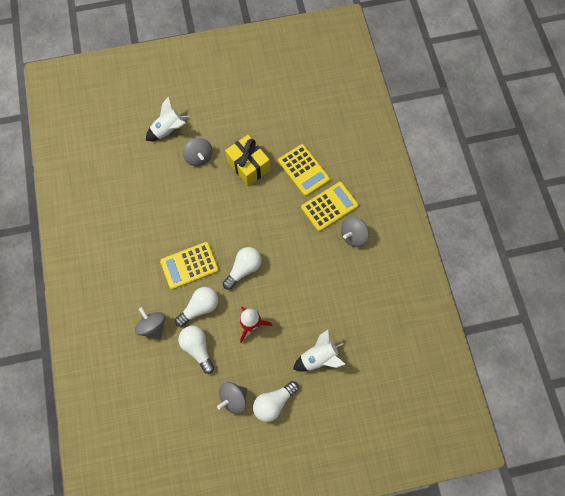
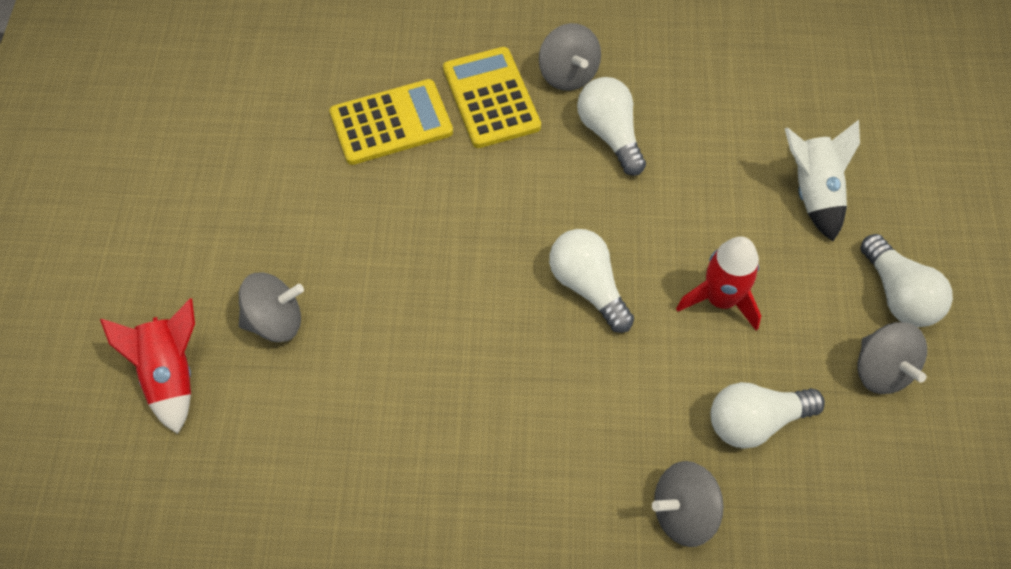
camera: 75 degrees left, 10 degrees down
(168, 130) = (171, 375): white rocket -> red rocket
(189, 265) = (549, 399): yellow calculator -> none
(200, 308) = (659, 397): white light bulb -> white light bulb (610, 134)
(248, 166) = (340, 223): yellow gift -> none

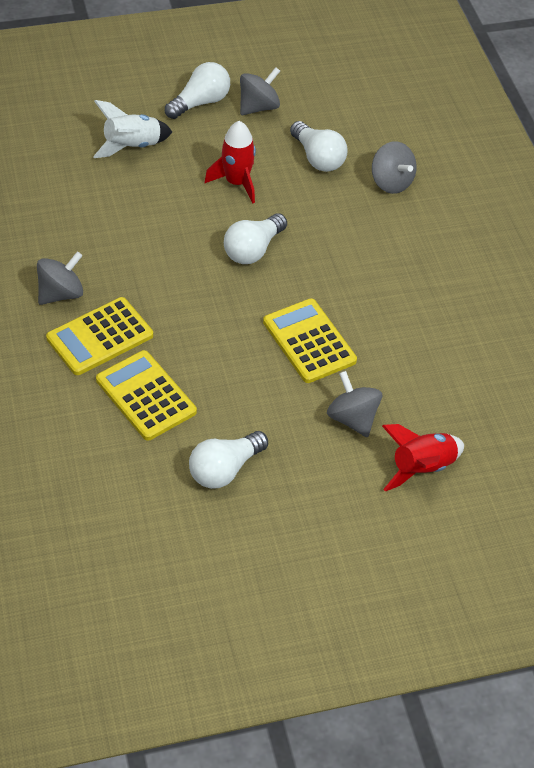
camera: 110 degrees left, 10 degrees down
(412, 308) = (309, 341): none -> yellow calculator
(610, 134) = (114, 259): white light bulb -> white light bulb (225, 469)

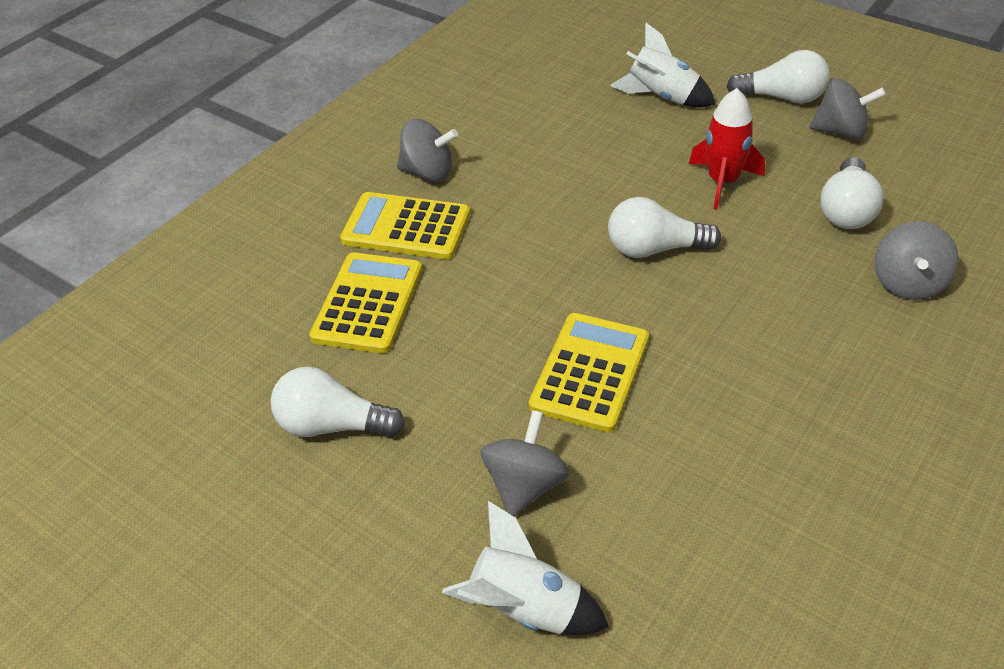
camera: 55 degrees right, 5 degrees down
(421, 468) = (525, 608): red rocket -> white rocket

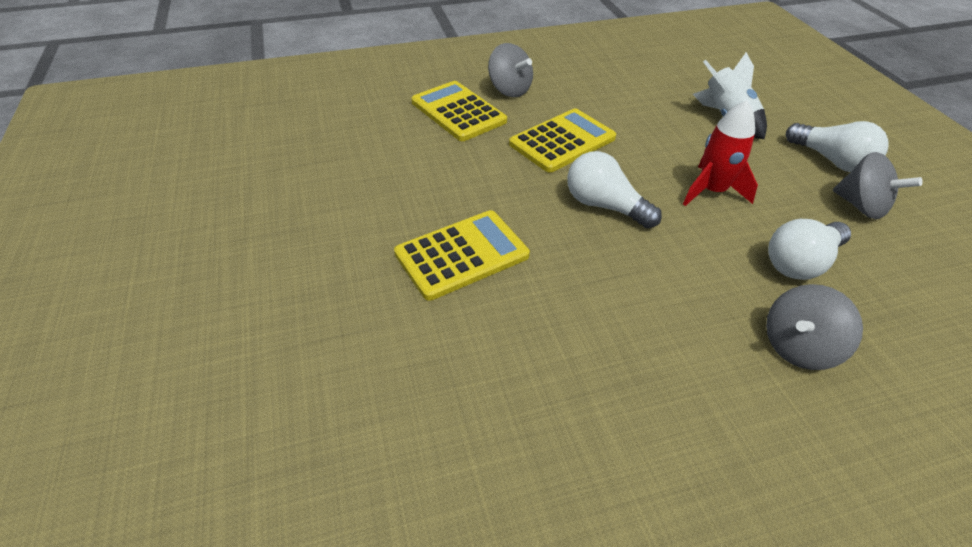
camera: 35 degrees right, 0 degrees up
(333, 425) = (279, 191): white light bulb -> none
(368, 303) = (384, 140): yellow calculator -> yellow calculator (562, 141)
(525, 485) = (332, 295): grey spinning top -> none
(525, 608) = (233, 370): white rocket -> none

